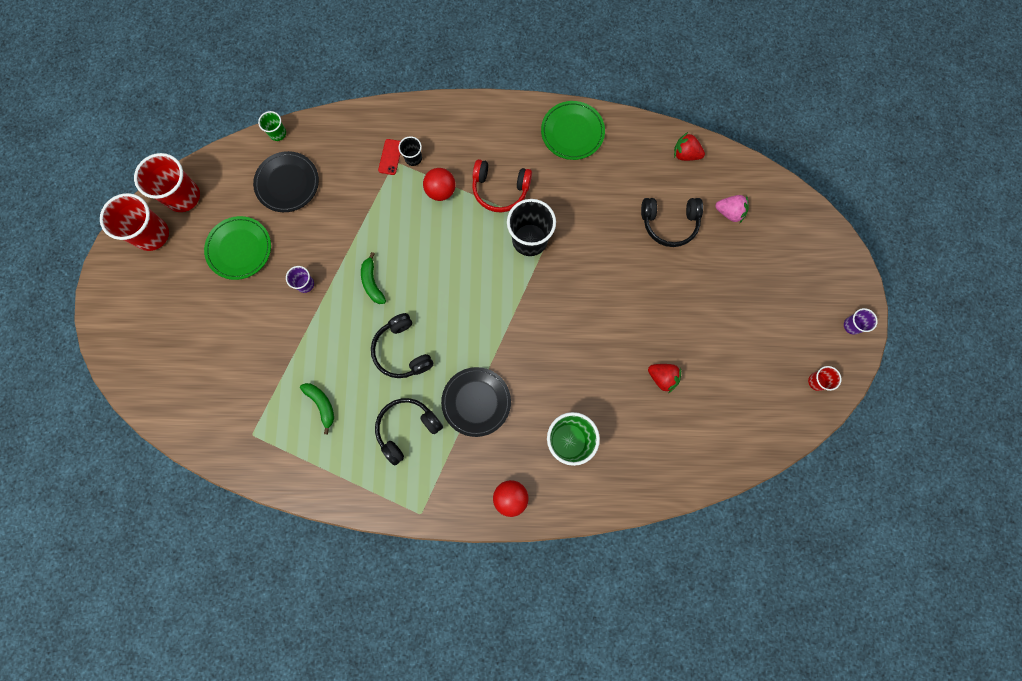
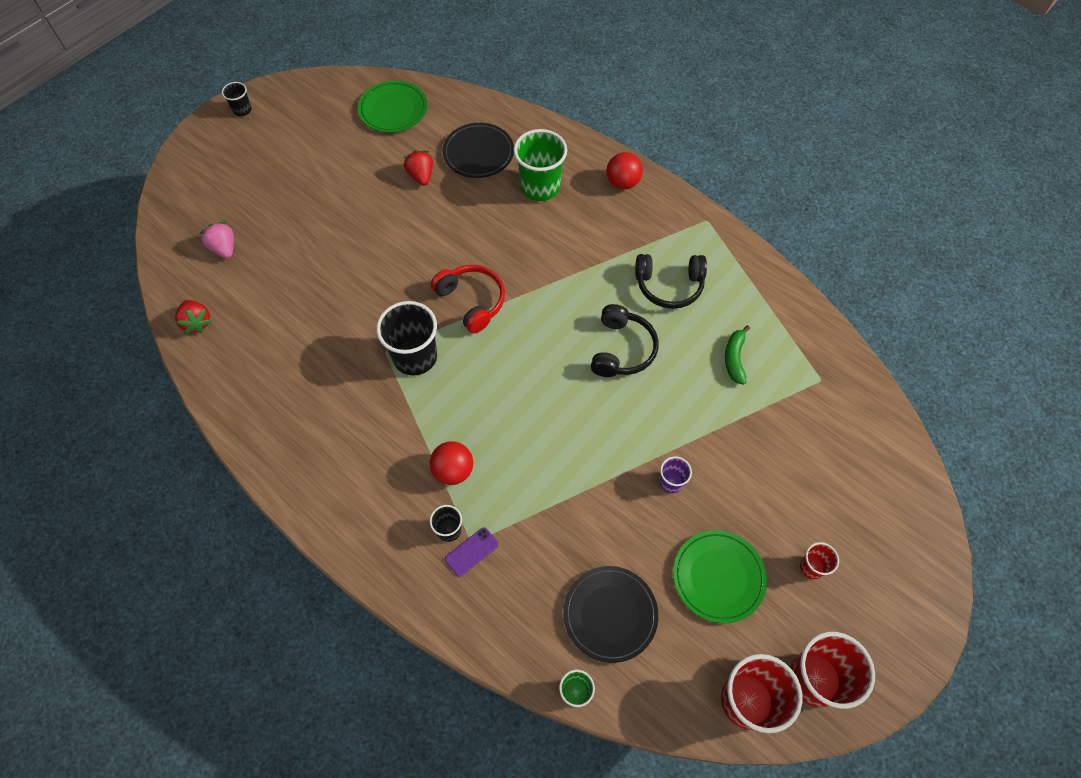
camera: 140 degrees left, 15 degrees down
(372, 282) = (600, 431): green banana -> none
(390, 157) = (471, 552): red phone -> purple phone
(476, 402) = (590, 264): black plate -> black plate (478, 153)
(500, 190) = (395, 425): red headphones -> red headphones (472, 301)
(572, 132) = (268, 426): green plate -> green plate (393, 109)
(669, 223) = (282, 277): black headphones -> none
(817, 381) = (313, 97): red cup -> red cup (812, 567)
(852, 325) = (242, 110): purple cup -> black cup

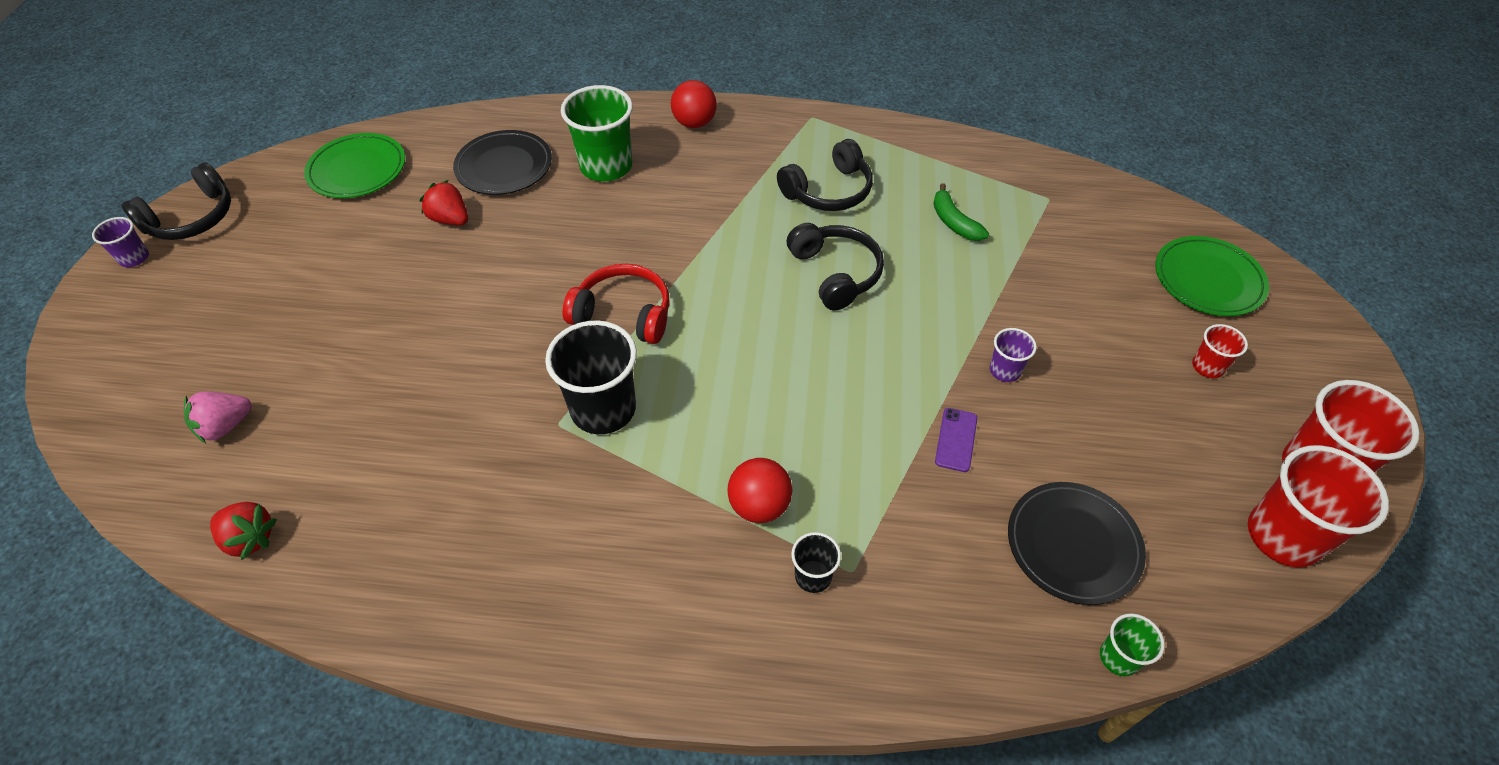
camera: 35 degrees left, 10 degrees down
(224, 248) = (225, 426): pink strawberry -> pink strawberry turned 60 degrees counterclockwise
(242, 110) = (134, 258): black cup -> purple cup
(285, 97) = (192, 218): none -> black headphones
(471, 552) = (862, 583): purple phone -> purple phone (956, 440)
(718, 577) = (1138, 433): green plate -> green plate (1208, 280)

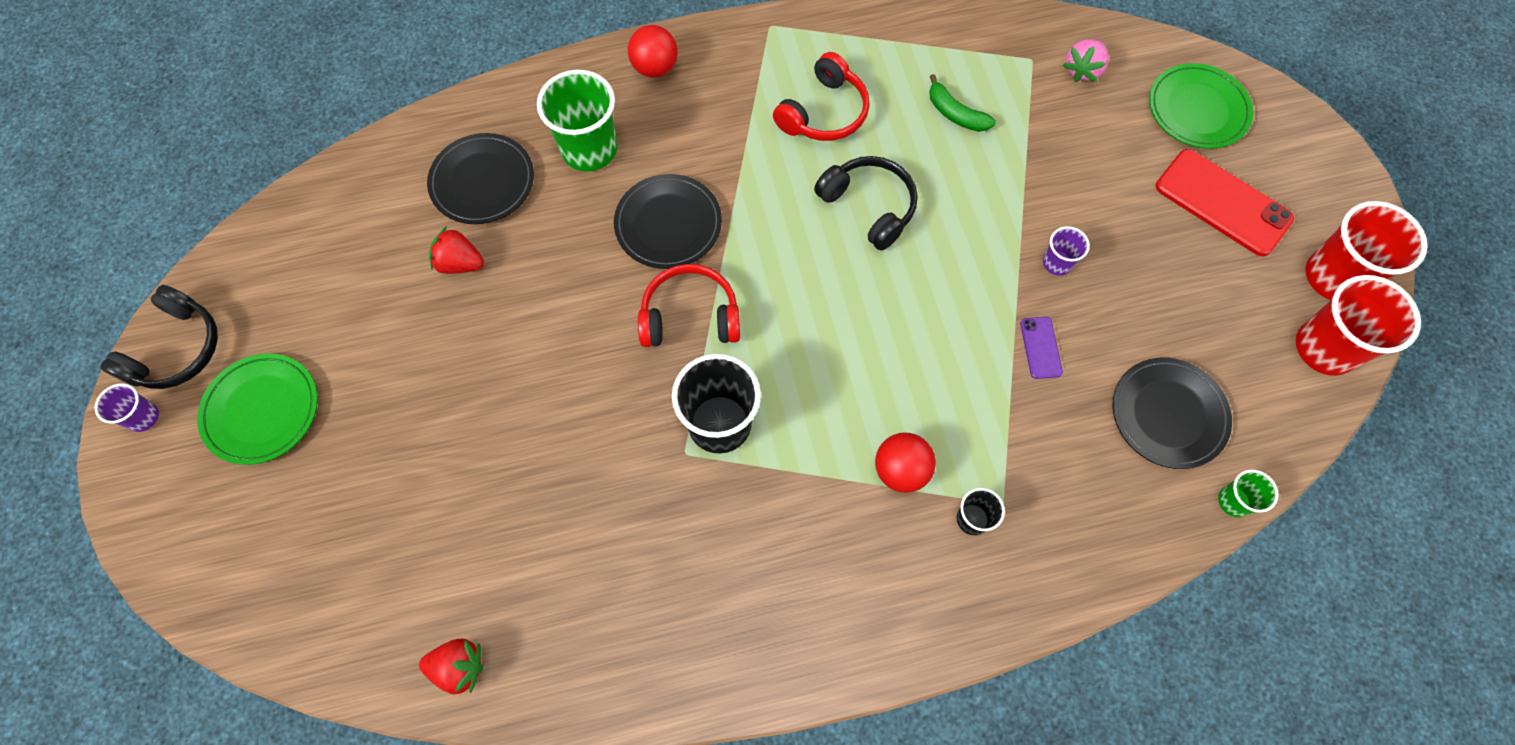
camera: 20 degrees left, 15 degrees up
(225, 426) = (365, 567): pink strawberry -> pink strawberry (1082, 70)
(357, 170) = (325, 233): green plate -> green plate (262, 410)
(643, 238) = (668, 224): none -> black plate
(828, 191) = (824, 112): black headphones -> red headphones
(1207, 366) = (1222, 203): red cup -> red phone

